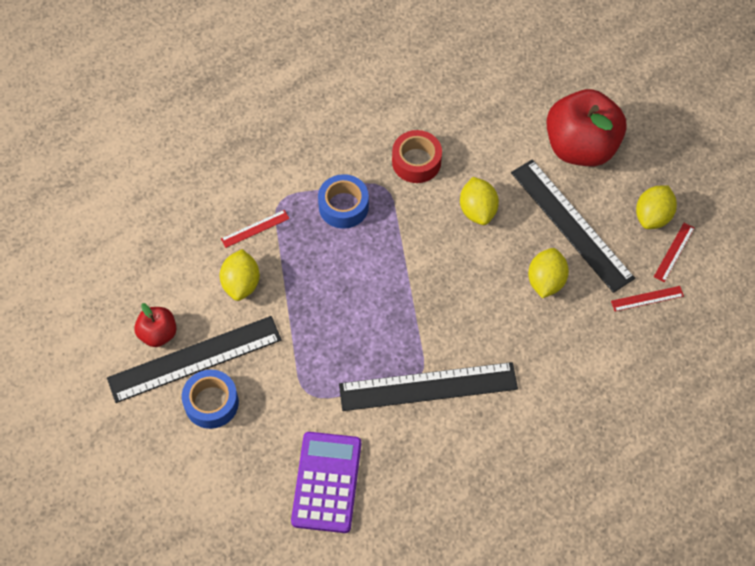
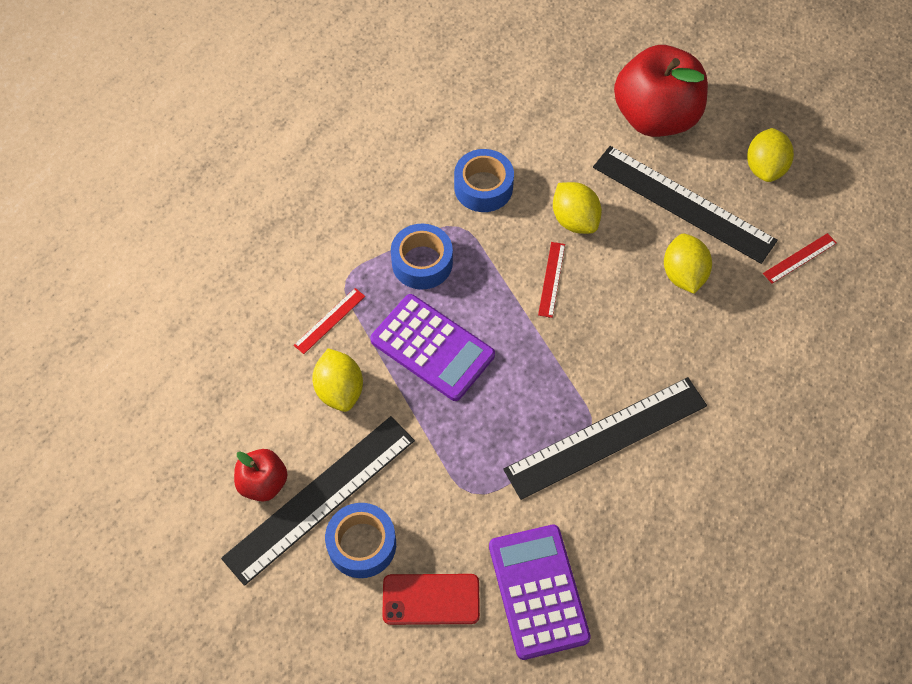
camera: 20 degrees left, 0 degrees up
(245, 460) = (431, 599): none -> red phone
(324, 274) = (432, 348): none -> purple calculator
(416, 162) = (483, 187): red tape -> blue tape
(674, 252) = (804, 199): red ruler -> red ruler (551, 279)

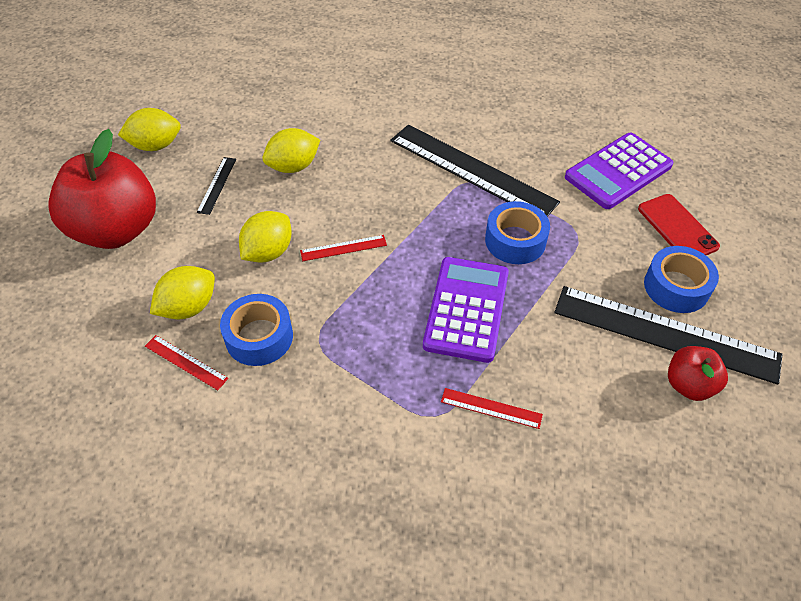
camera: 115 degrees left, 10 degrees down
(340, 390) = (557, 364): yellow lemon -> yellow lemon (189, 307)
(422, 262) = (378, 354): blue tape -> blue tape (515, 240)
(683, 203) = (217, 185): black ruler -> black ruler, size x0.43
(799, 258) = (244, 108): red ruler -> red ruler (186, 362)

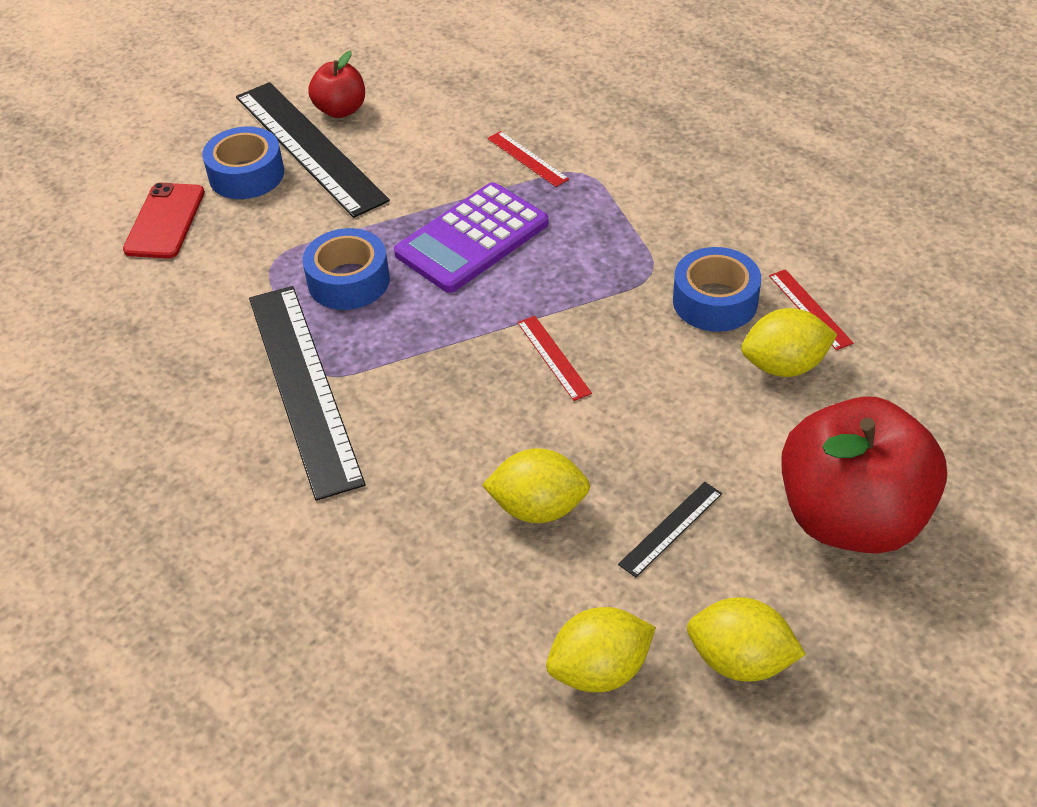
camera: 145 degrees left, 5 degrees down
(268, 252) = (651, 392): yellow lemon -> yellow lemon (600, 670)
(343, 248) = (553, 357): red ruler -> red ruler turned 45 degrees clockwise
(618, 171) = (135, 305): purple calculator -> none

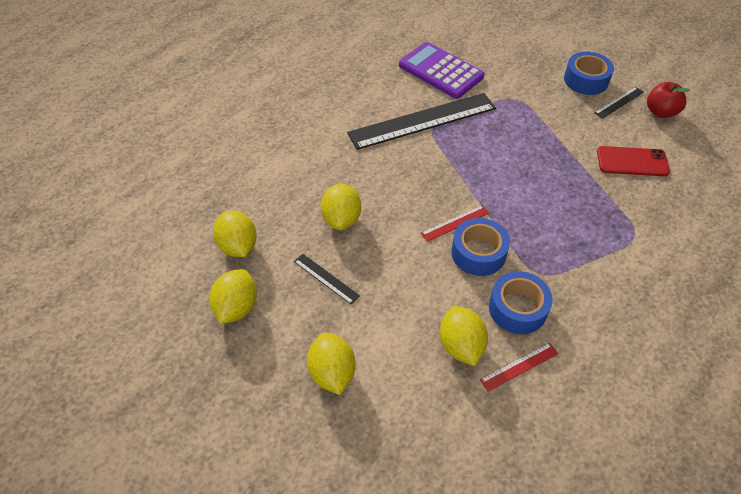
camera: 85 degrees right, 5 degrees up
(165, 221) = (538, 55): red phone -> red phone (632, 161)
(309, 147) = (619, 102): black ruler -> black ruler, size x0.43
(348, 281) = (505, 130): blue tape -> blue tape (478, 253)
(472, 239) = (553, 181): purple calculator -> purple calculator (440, 71)
(527, 158) = (641, 205): red ruler -> none
(851, 517) = (332, 373): red apple -> yellow lemon

